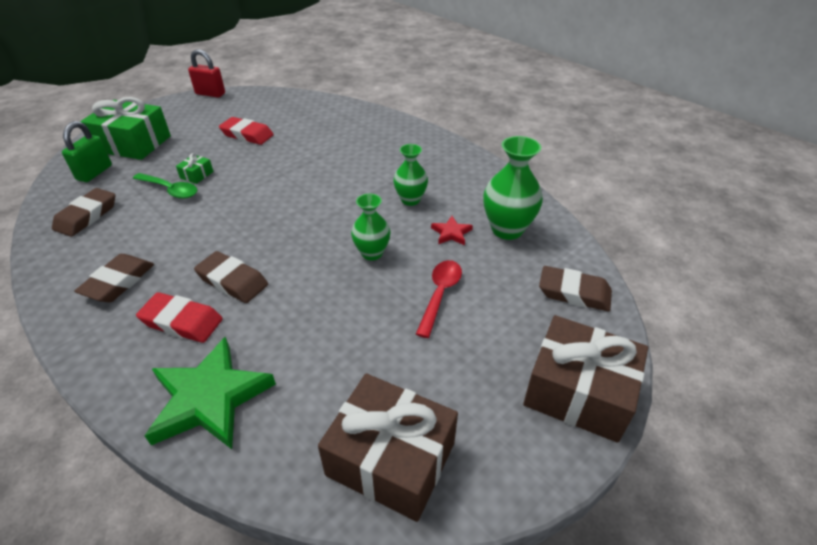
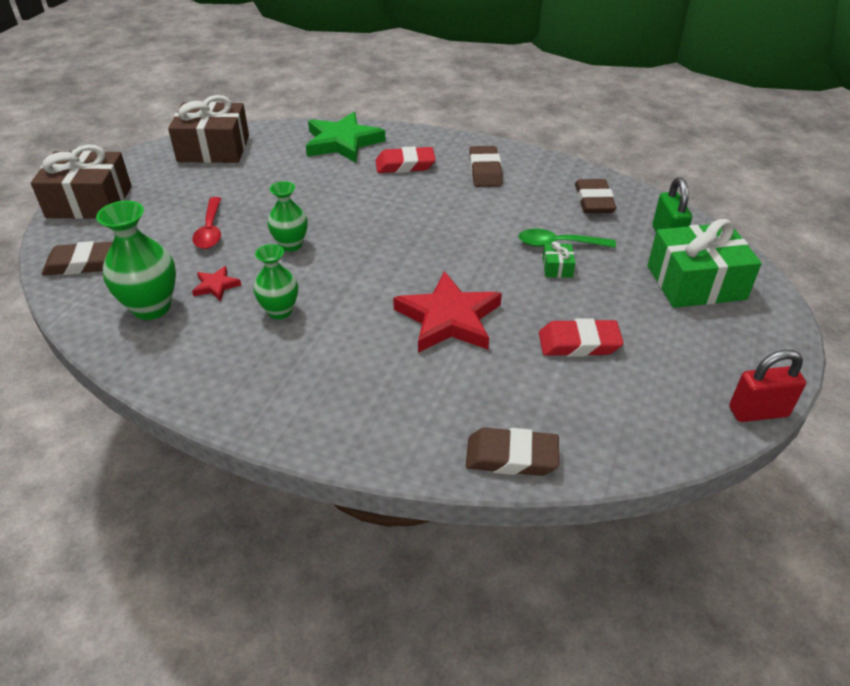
camera: 155 degrees right, 0 degrees up
(232, 281) = (397, 194): brown eraser -> brown eraser (511, 457)
(303, 165) = (448, 318): none -> red star

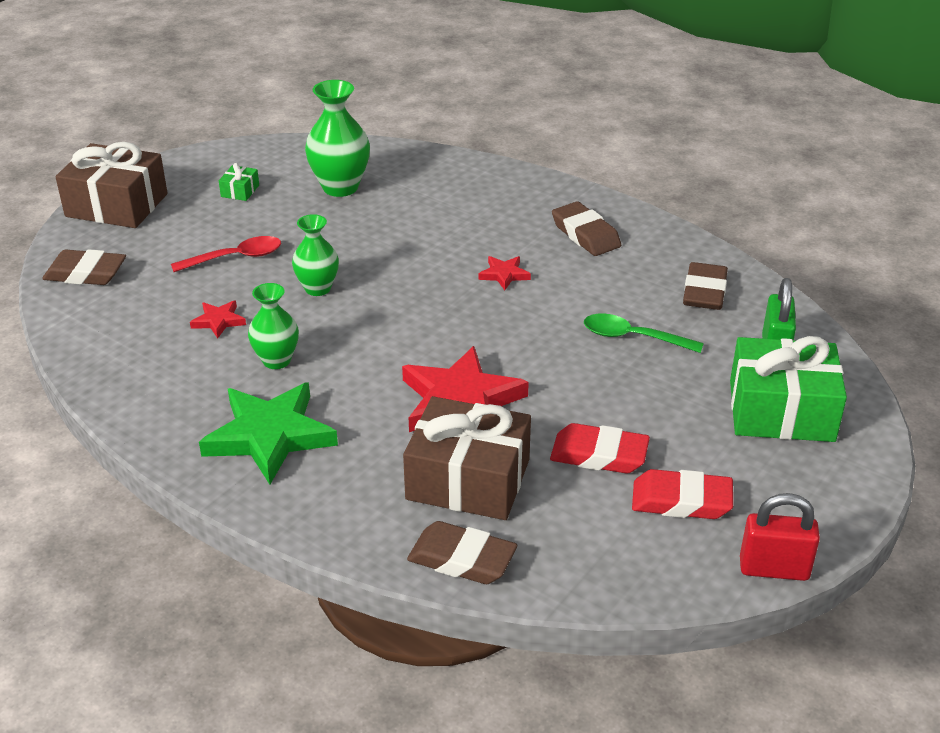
camera: 15 degrees right, 5 degrees down
(151, 307) = (143, 333): green vase -> green vase (340, 187)
(210, 230) = (235, 258): red spoon -> red spoon turned 120 degrees counterclockwise
(213, 149) = (274, 161): brown gift -> brown gift (468, 479)
(343, 142) = (427, 174): green star -> green star (270, 436)
(405, 165) = (490, 213): red eraser -> red eraser (681, 501)
(437, 211) = (504, 275): none -> red star
(485, 171) = (585, 234): brown eraser -> brown eraser turned 45 degrees counterclockwise
(557, 267) = (617, 365): green gift -> green gift (240, 191)

